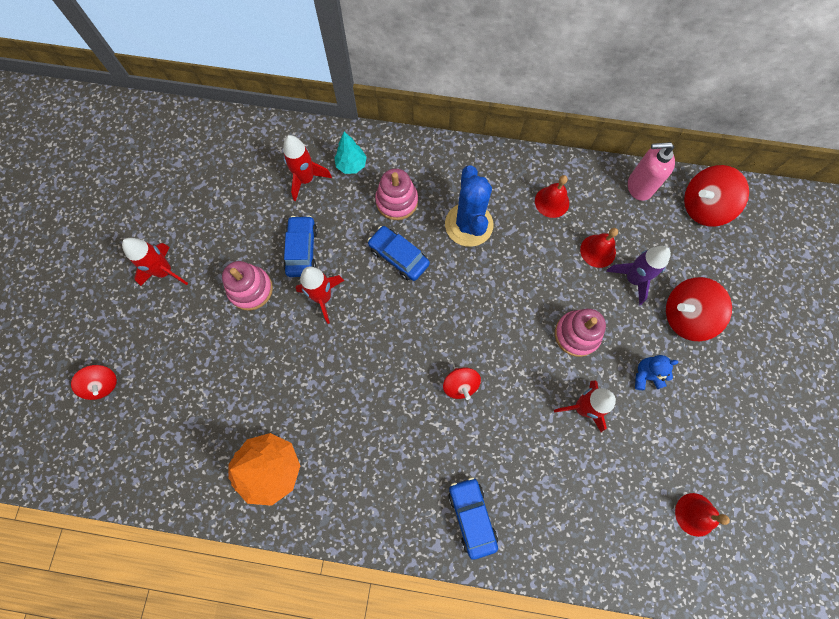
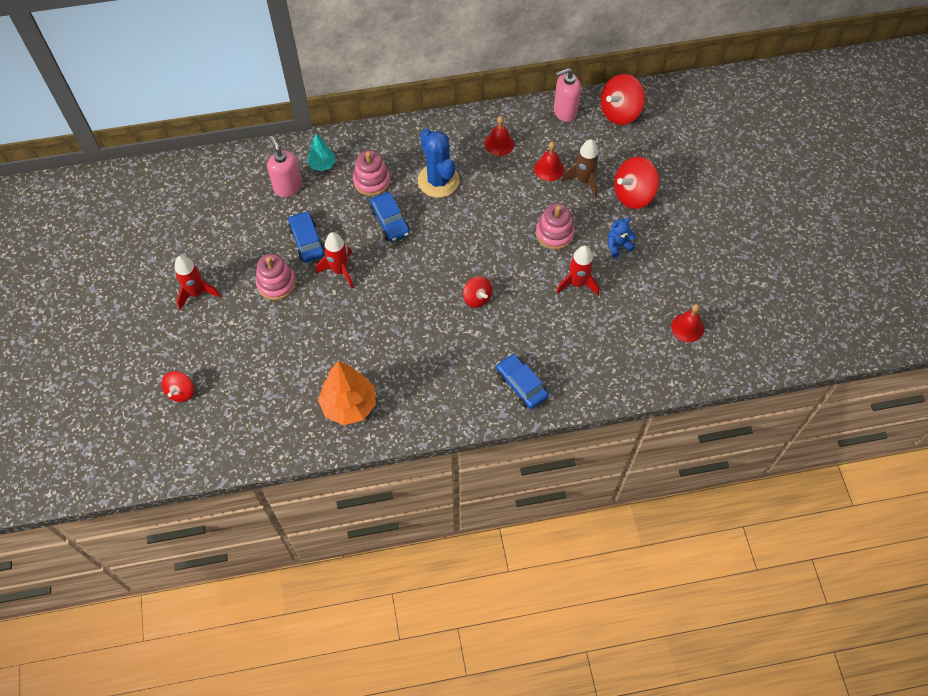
camera: 20 degrees left, 10 degrees down
(103, 384) = (181, 391): red spinning top -> red spinning top turned 75 degrees clockwise
(306, 179) = (288, 187): red rocket -> pink soap dispenser
(398, 257) = (390, 221): blue car -> blue car turned 135 degrees counterclockwise
(632, 279) = (583, 181): purple rocket -> brown rocket

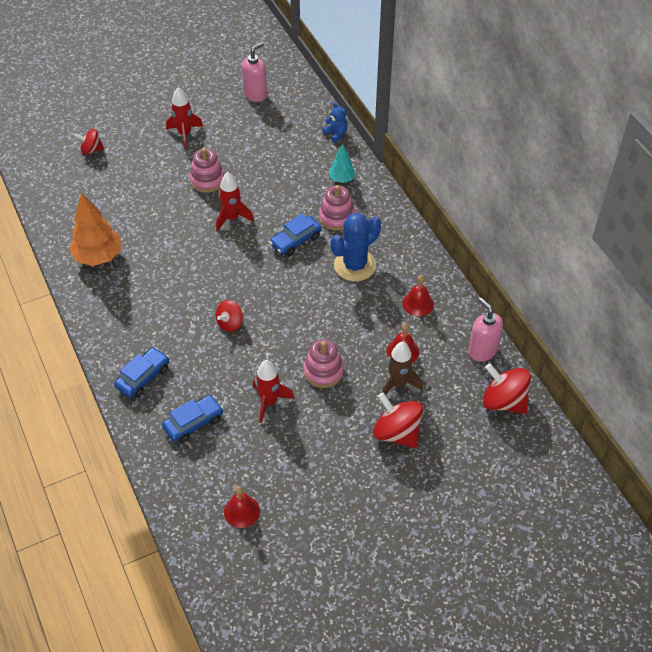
camera: 75 degrees right, 10 degrees down
(288, 187) = (309, 162): pink soap dispenser -> pink soap dispenser (255, 94)
(307, 241) = (256, 189): blue car -> blue car (193, 423)
(618, 245) = (326, 430): blue teddy bear -> blue teddy bear (336, 134)

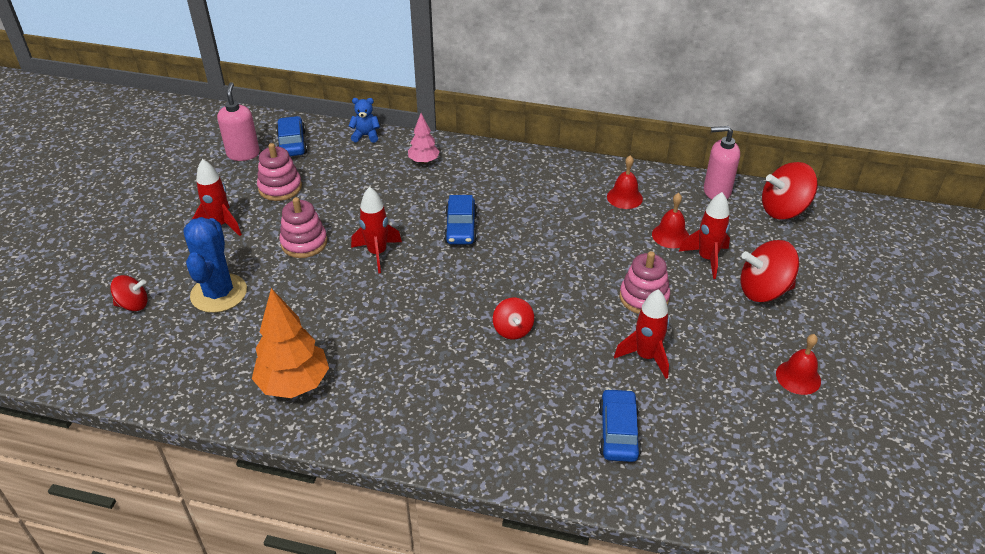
camera: 50 degrees left, 10 degrees down
(91, 150) = (133, 305): red spinning top -> red spinning top turned 135 degrees counterclockwise
(143, 377) = (512, 441): blue car -> blue car (292, 144)
(241, 511) = (773, 457): red bell -> red bell (798, 377)
(336, 217) = (465, 188): pink stacking toy -> pink stacking toy (280, 188)
(342, 179) = (424, 161): turquoise tree -> pink tree
(355, 265) = (537, 209): blue cactus -> blue cactus (219, 293)
(398, 384) = (706, 259): brown rocket -> red rocket

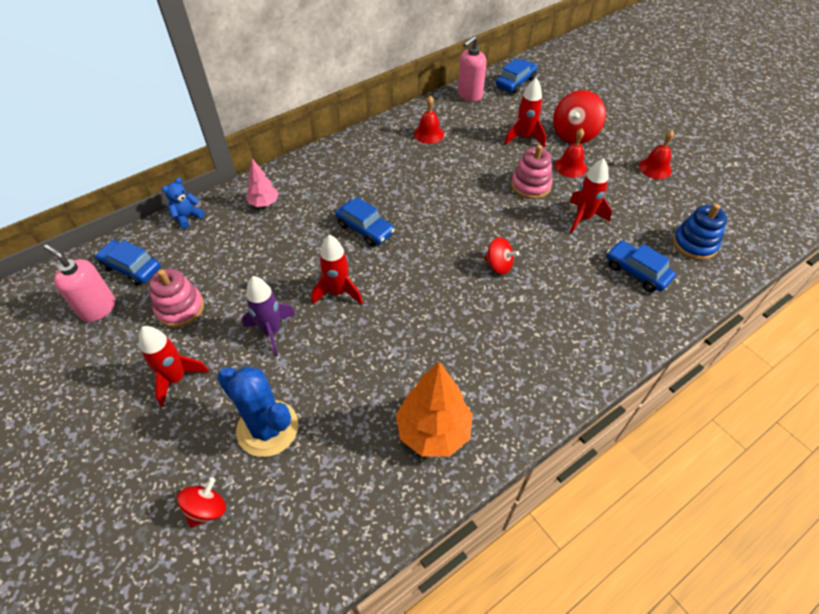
camera: 50 degrees left, 10 degrees up
(304, 243) = (272, 331): pink stacking toy -> purple rocket
(670, 235) = (487, 138): red bell -> red bell (570, 166)
(716, 462) = (694, 244): none -> blue stacking toy
(784, 210) = (515, 82): red spinning top -> blue car

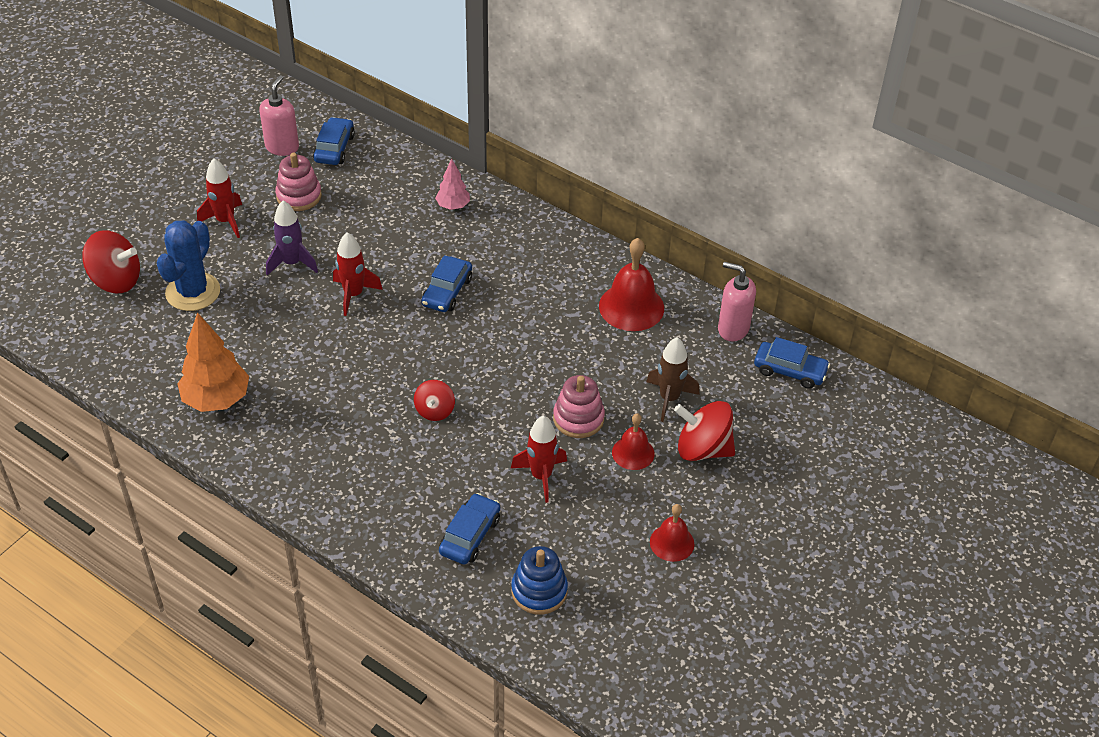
camera: 70 degrees right, 5 degrees down
(187, 217) = (411, 159): blue teddy bear -> none
(207, 509) = (116, 280): red spinning top -> red spinning top, size x1.67
(429, 134) = (631, 307): red bell -> red bell, size x1.67
(524, 138) = (669, 398): red rocket -> brown rocket

